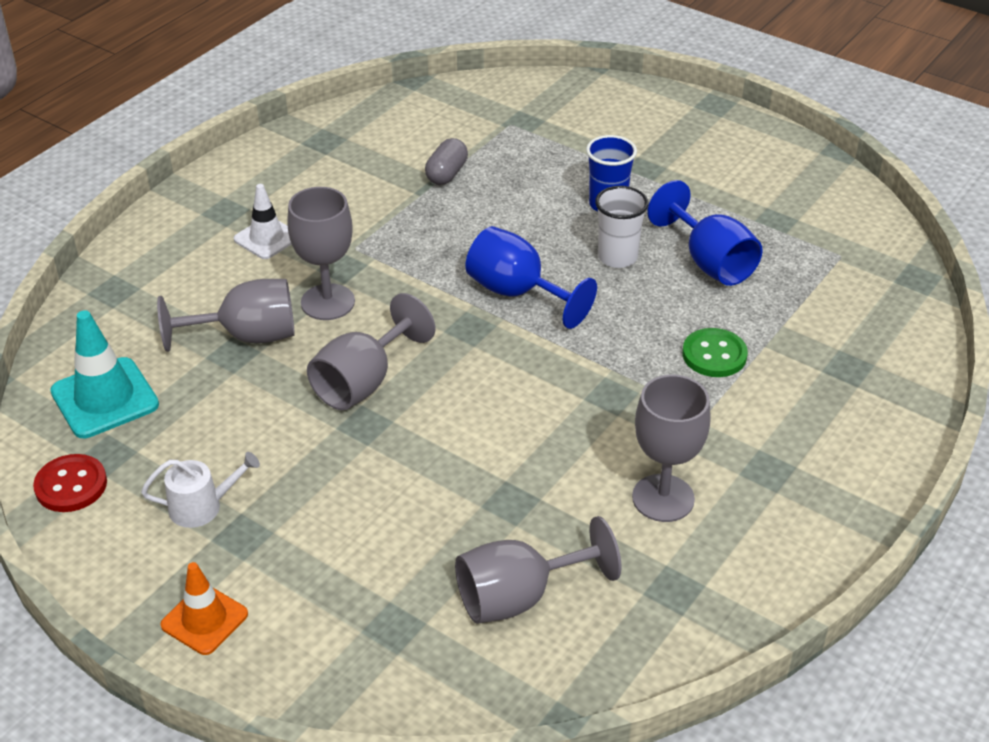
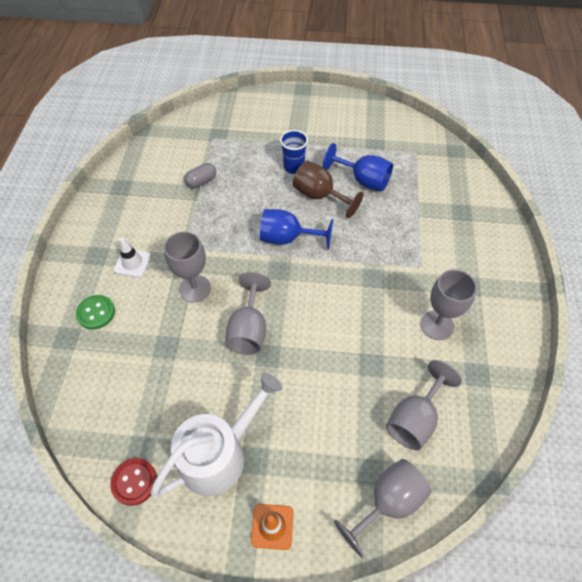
camera: 30 degrees left, 15 degrees up
(105, 398) = (113, 412): turquoise traffic cone -> none
(202, 507) = (219, 454): white watering can -> white watering can, size x2.11
(247, 336) = (166, 331): grey goblet -> grey goblet (388, 502)
(446, 174) = (201, 181): grey capsule -> grey capsule turned 60 degrees clockwise
(617, 257) = (320, 196): white cup -> brown goblet
(714, 355) = (402, 232): green button -> green button (96, 313)

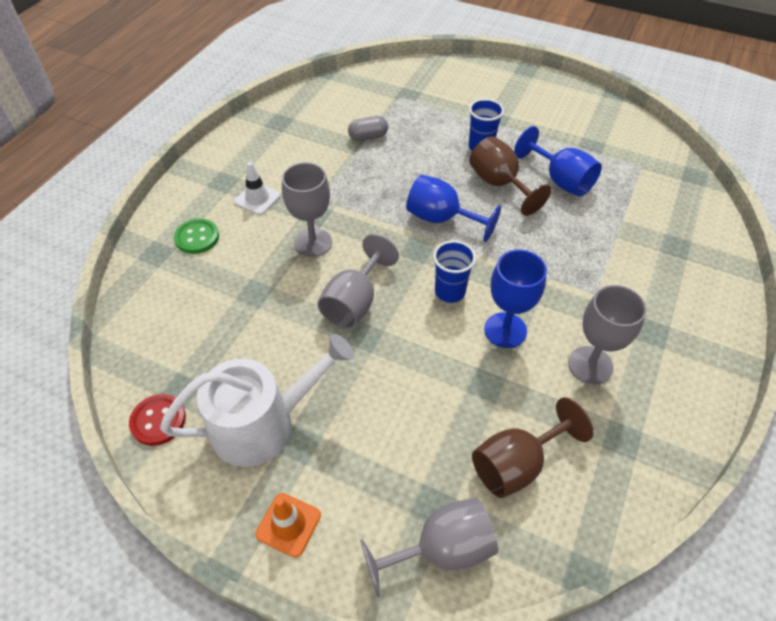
camera: 20 degrees right, 5 degrees down
(317, 298) = (450, 292): none -> blue cup
(368, 317) = (505, 330): none -> blue goblet
(415, 418) = (517, 464): grey goblet -> brown goblet

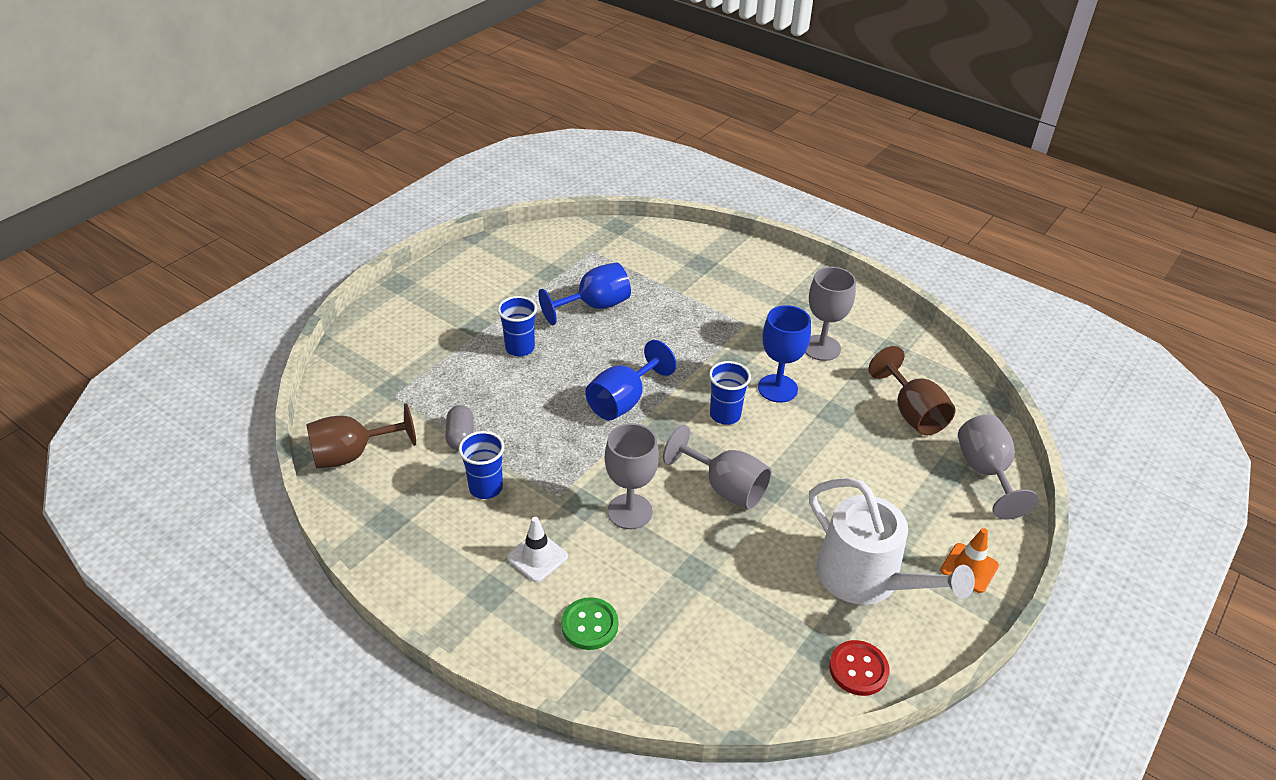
camera: 80 degrees left, 10 degrees down
(263, 424) = (866, 578): white watering can -> white watering can turned 150 degrees clockwise
(320, 160) = (486, 488): none -> blue cup
(499, 184) = (585, 348): brown goblet -> brown goblet (352, 454)

